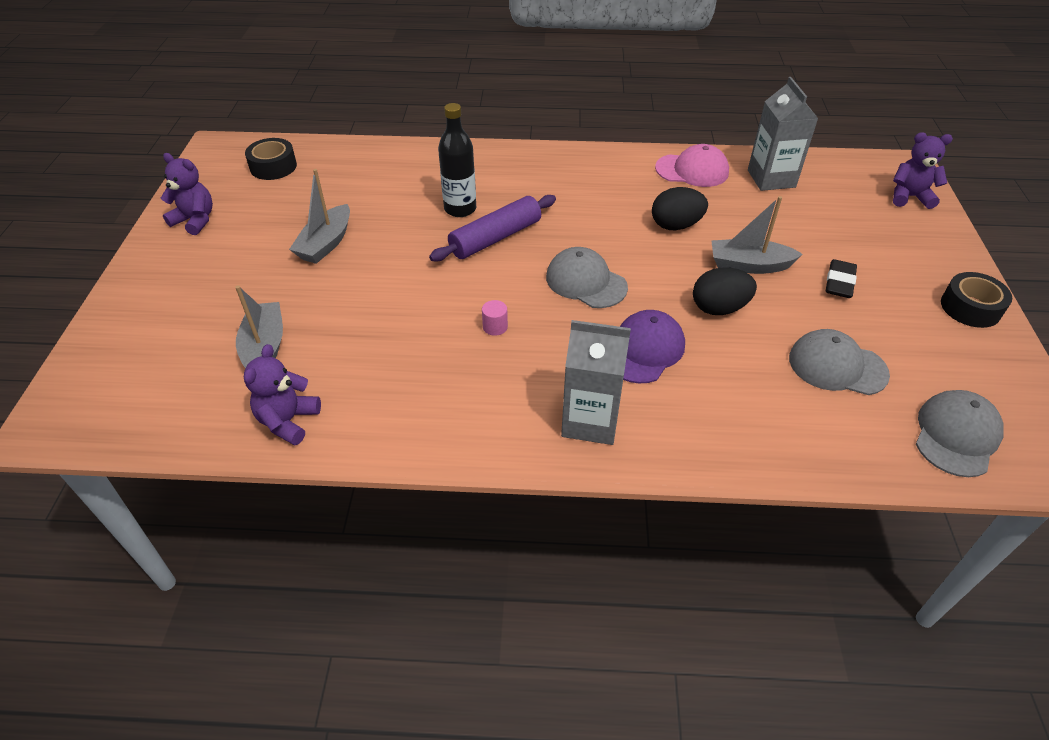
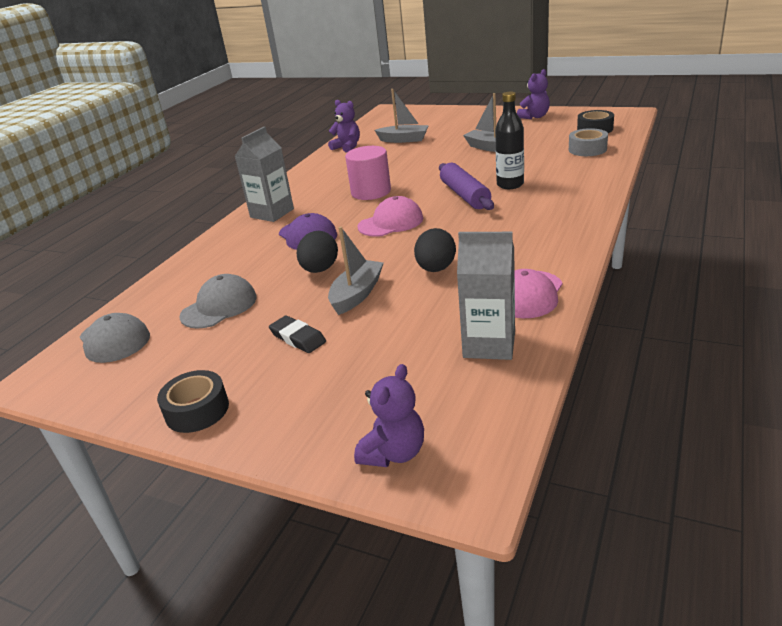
camera: 115 degrees right, 15 degrees down
(347, 167) = (587, 149): none -> grey tape
(495, 327) = (371, 192): pink cylinder -> pink cylinder, size x2.39
(586, 282) = (391, 222): grey cap -> pink cap

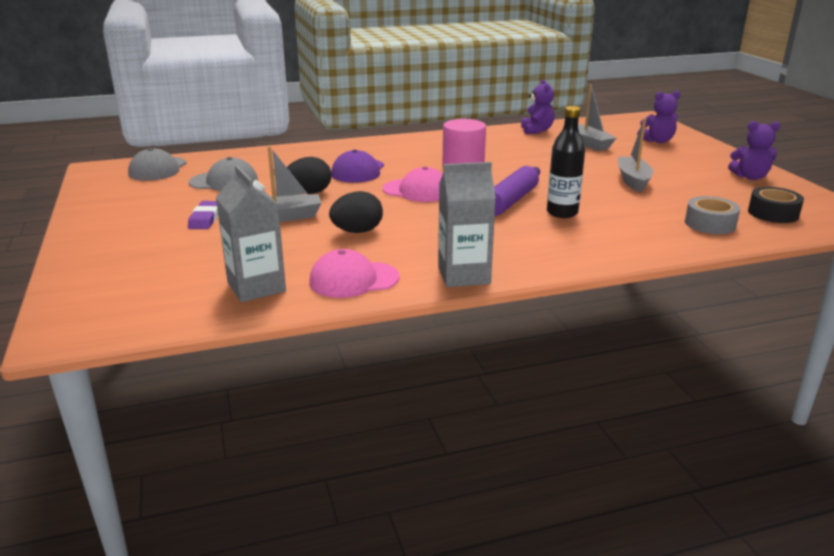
camera: 45 degrees right, 5 degrees down
(197, 410) = (96, 220): black tape -> none
(272, 213) = (378, 148): grey carton -> grey carton (464, 275)
(298, 338) = (205, 218): black eraser -> purple eraser
(394, 453) = (87, 295): purple teddy bear -> purple teddy bear (657, 141)

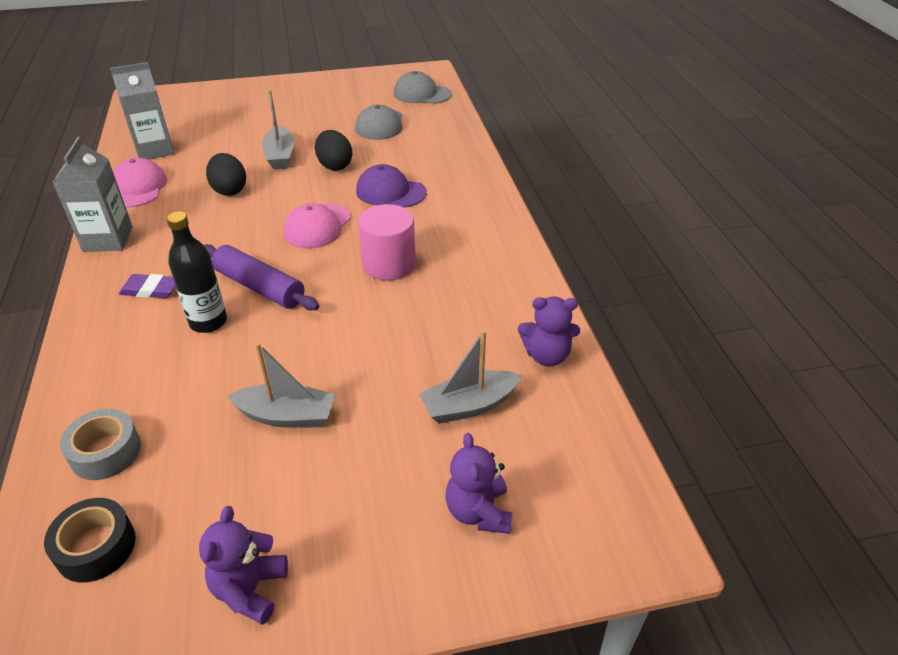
camera: 95 degrees right, 15 degrees up
(205, 218) = (293, 123): purple eraser -> purple eraser (151, 290)

